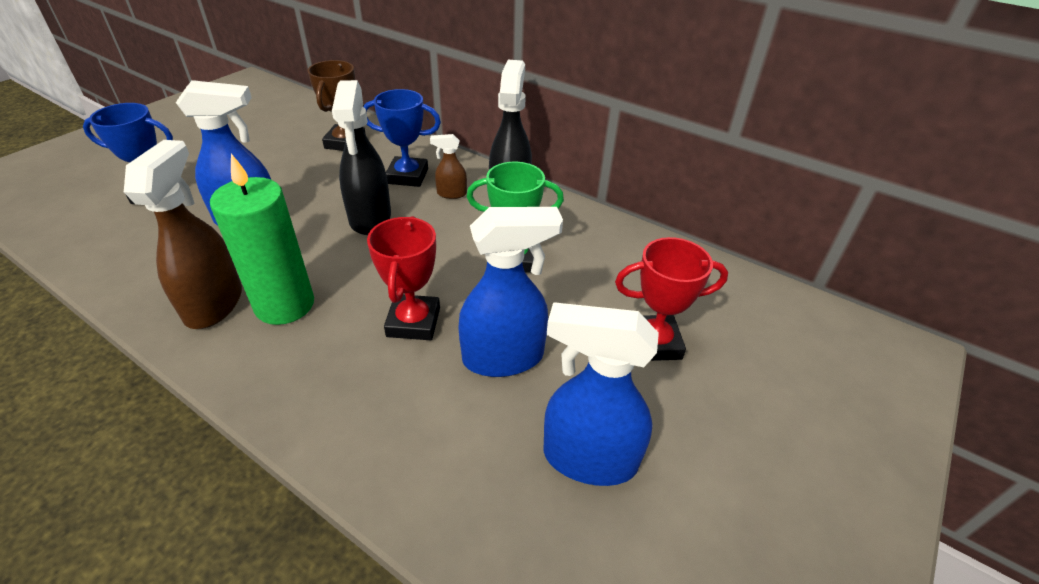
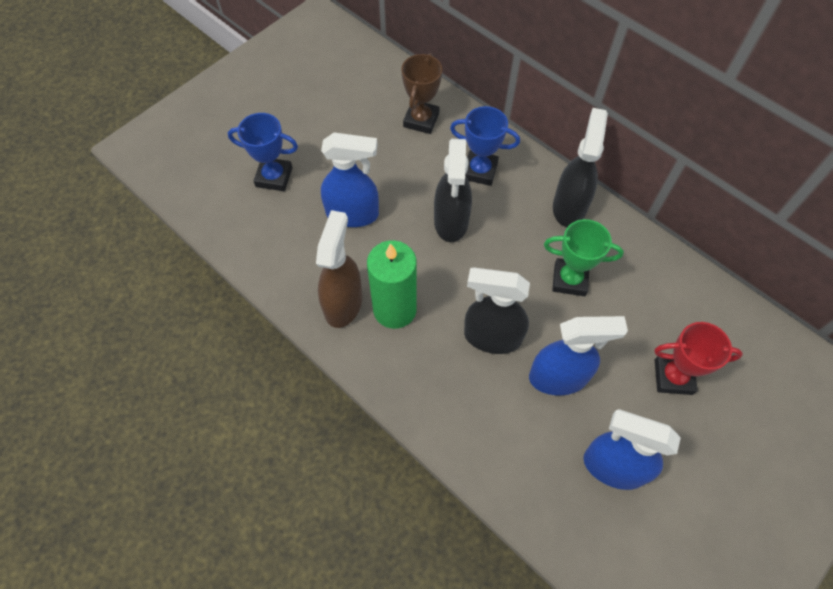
camera: 10 degrees right, 20 degrees up
(413, 322) = (491, 337): red trophy -> black spray bottle
(451, 194) = (518, 197): brown spray bottle -> none

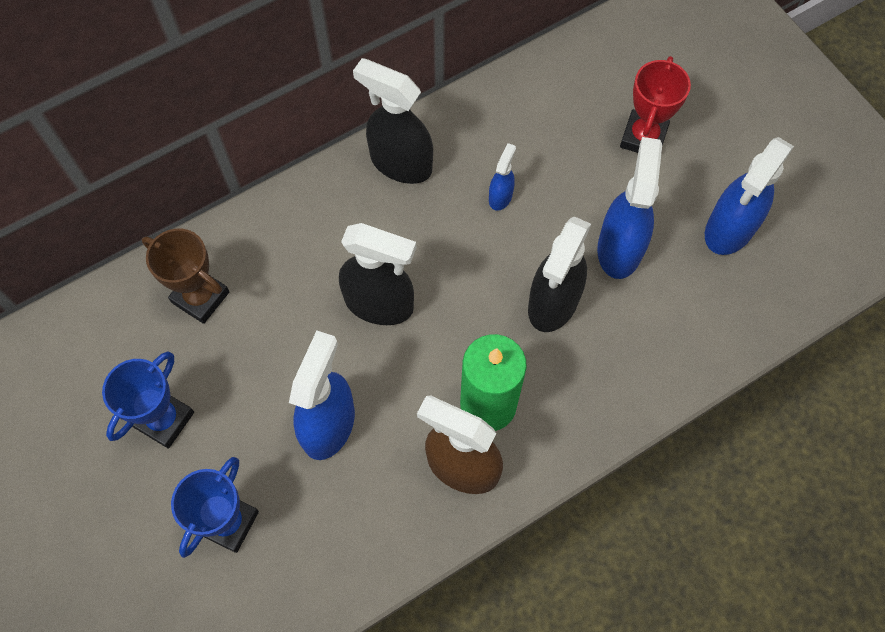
camera: 75 degrees left, 5 degrees up
(479, 171) = (312, 248): blue trophy -> blue trophy (164, 419)
(569, 279) = (500, 196): green trophy -> blue spray bottle

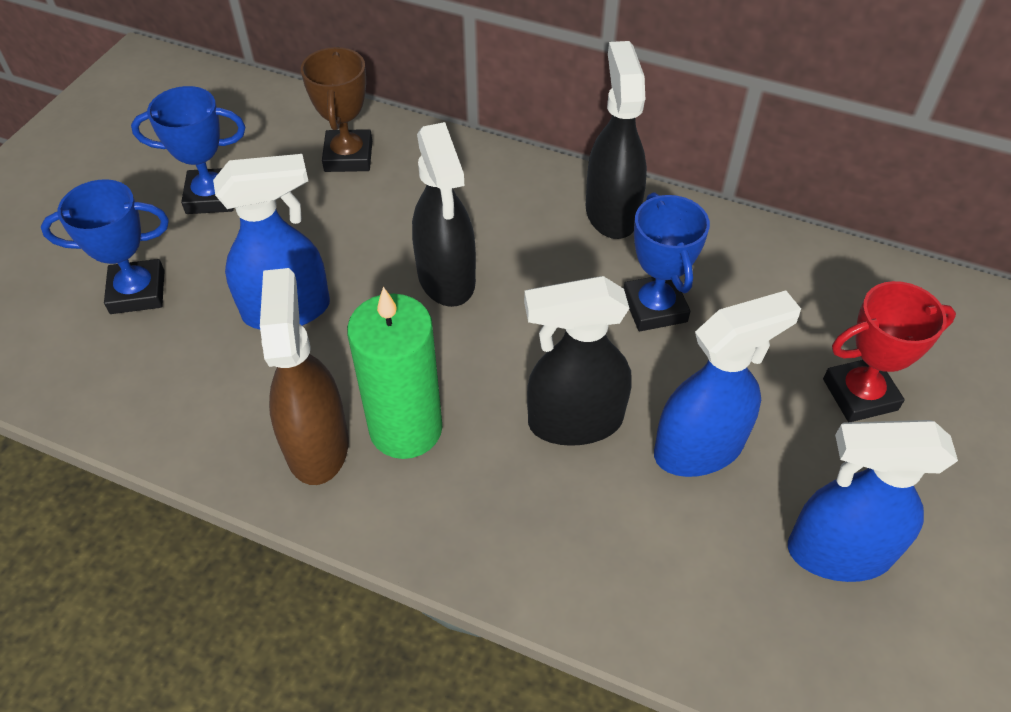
camera: 55 degrees right, 15 degrees down
(500, 196) = (654, 308): blue spray bottle -> blue trophy

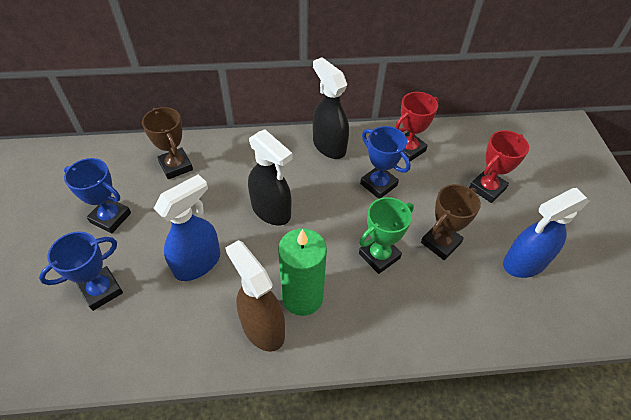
camera: 30 degrees left, 0 degrees up
(212, 197) = (110, 218): blue trophy -> blue trophy turned 60 degrees clockwise
(574, 422) = (379, 256): black spray bottle -> green trophy
(699, 448) = (440, 243): blue spray bottle -> brown trophy
(752, 270) = (408, 149): none -> red trophy

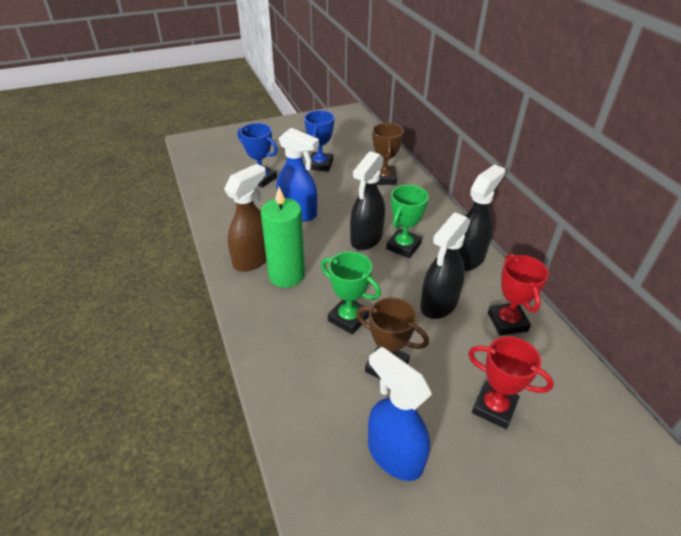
camera: 75 degrees right, 10 degrees down
(176, 166) = (384, 178): brown trophy -> brown trophy turned 45 degrees counterclockwise
(295, 185) = (403, 246): none -> green trophy
(378, 184) = (438, 304): blue trophy -> black spray bottle
(408, 149) = (507, 322): red trophy -> red trophy turned 45 degrees clockwise

